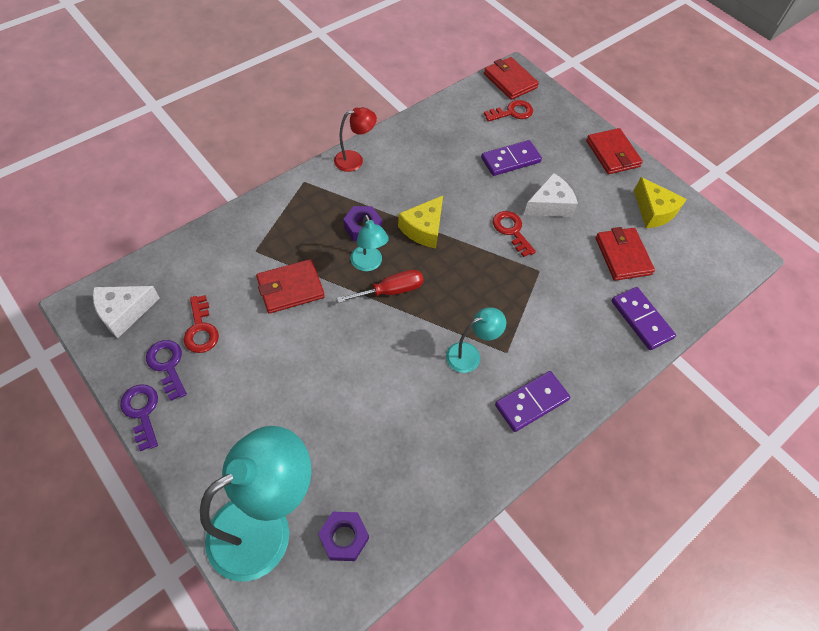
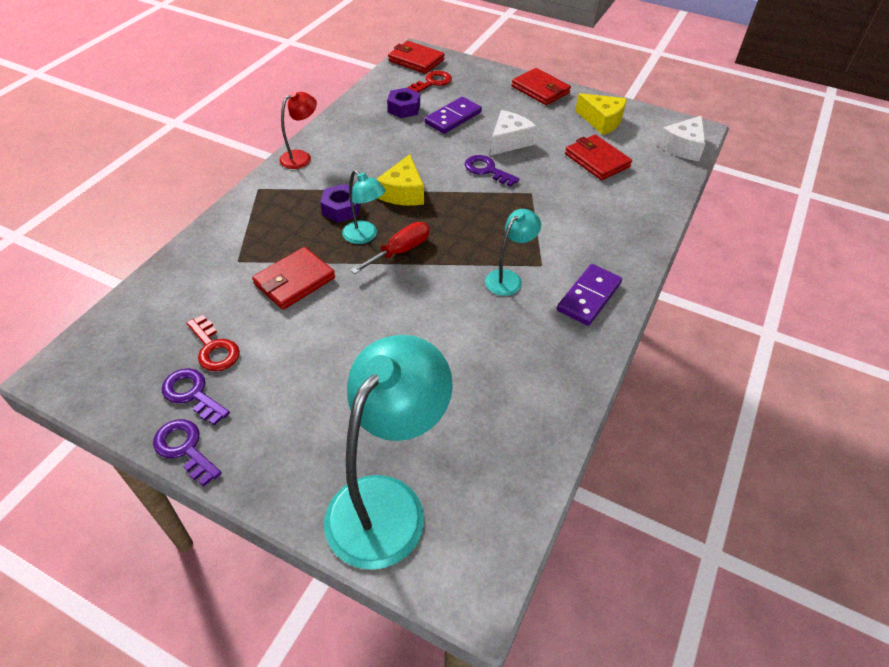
camera: 20 degrees left, 10 degrees down
(124, 312) = (113, 362): white cheese -> white cheese (683, 147)
(344, 538) = (478, 479): purple nut -> purple nut (404, 108)
(511, 231) = (487, 170): red key -> purple key
(641, 319) = (643, 202): purple domino -> none

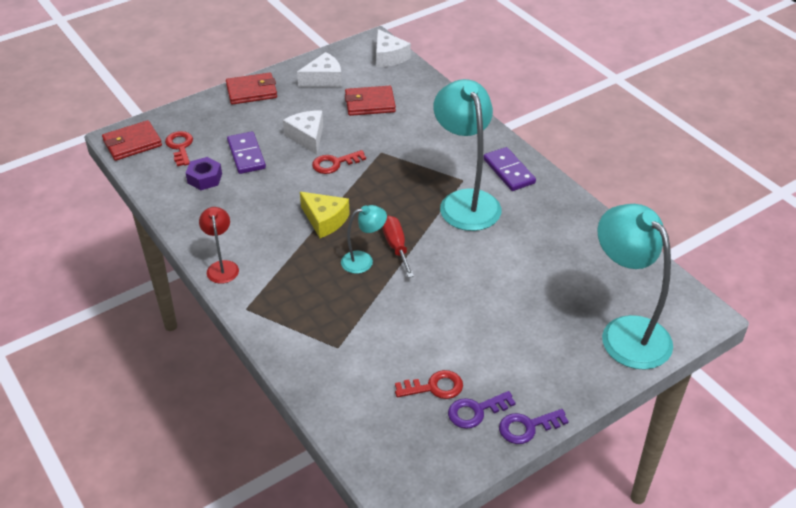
camera: 60 degrees left, 5 degrees down
(294, 281) = (388, 318): red wallet -> none
(341, 209) = (318, 263): purple nut -> none
(487, 170) = (334, 163): purple key -> red key
(508, 278) = (465, 201): turquoise lamp -> turquoise lamp, size x2.03
(602, 121) = (324, 79): yellow cheese -> white cheese

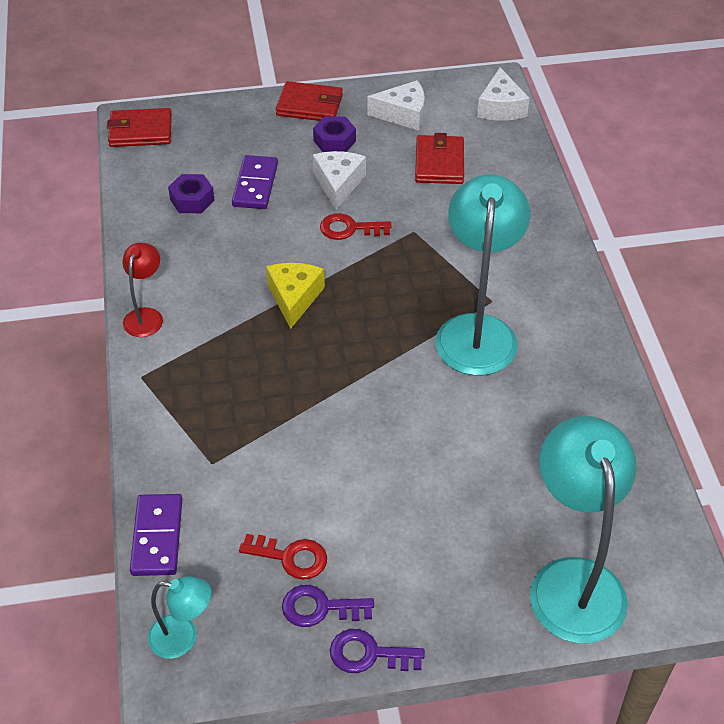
camera: 25 degrees right, 5 degrees up
(180, 147) = (188, 151): red key -> none
(285, 109) = (334, 141): none -> purple nut
(325, 220) = (294, 298): yellow cheese -> yellow cheese turned 150 degrees counterclockwise
(364, 261) = (307, 365): turquoise lamp -> turquoise lamp (183, 638)
(370, 103) = (439, 163): red wallet -> red wallet turned 75 degrees clockwise
(396, 246) = (356, 360): red screwdriver -> none
(508, 171) = (557, 309): purple domino -> purple domino (157, 537)

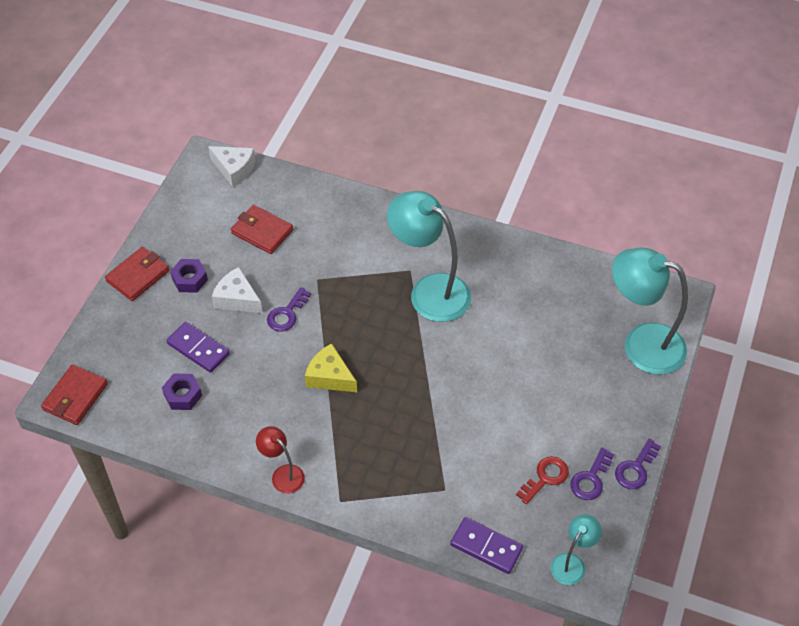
camera: 60 degrees left, 5 degrees up
(349, 229) = (287, 314): red key -> purple key
(403, 114) = (195, 226): white cheese -> none

